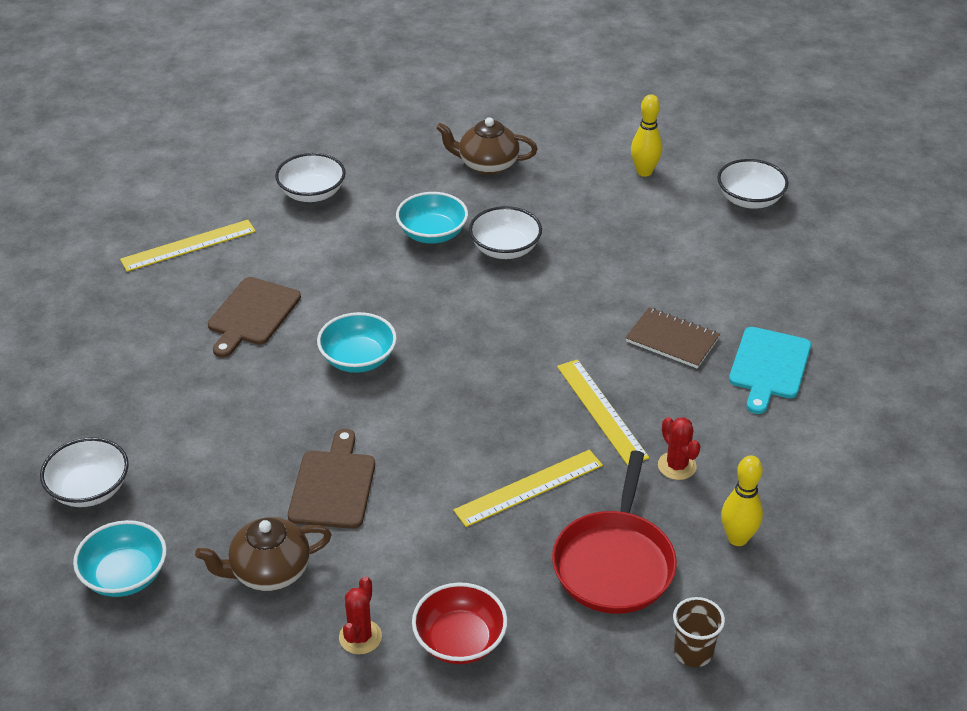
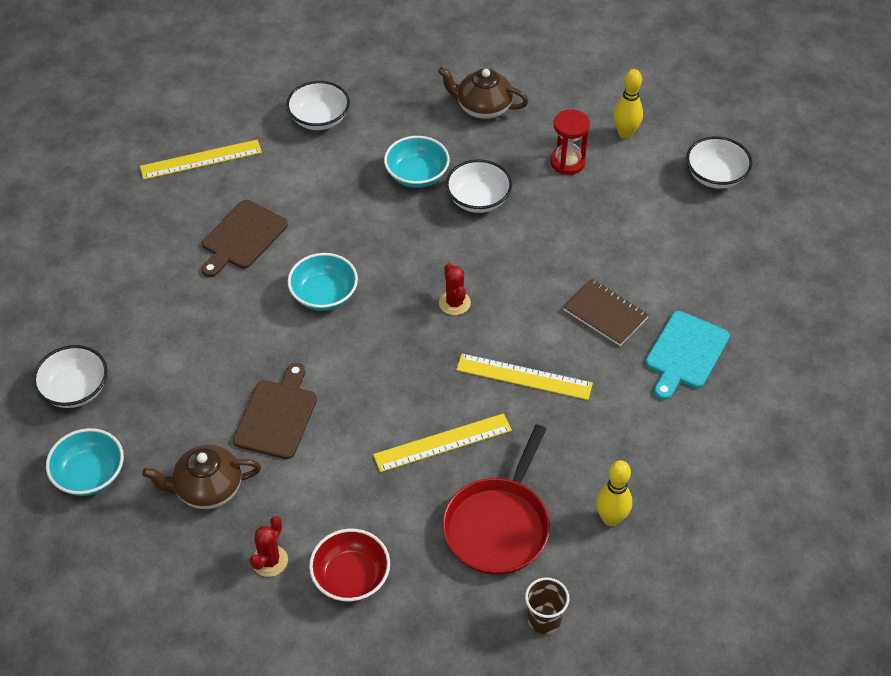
camera: 10 degrees right, 10 degrees up
(591, 204) = (567, 162): none -> red hourglass
(601, 411) = (524, 377): yellow ruler -> yellow ruler turned 60 degrees counterclockwise
(677, 466) = (576, 440): red cactus -> red cactus (454, 303)

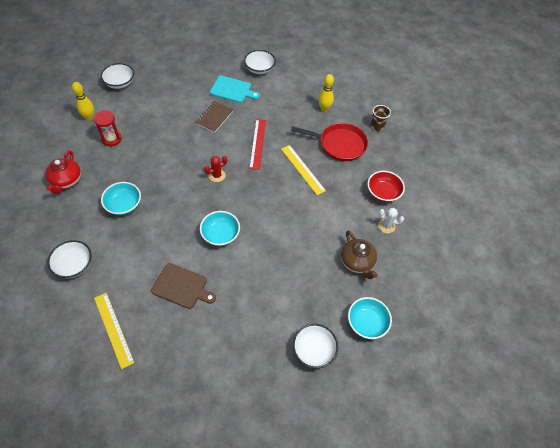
camera: 105 degrees left, 5 degrees up
(270, 561) = (386, 226): red cactus -> white cactus
(277, 416) = (305, 240): brown cutting board -> none
(478, 199) = (142, 174): white bowl -> white bowl (259, 69)
(482, 108) = (66, 181): brown teapot -> red teapot
(524, 377) = (257, 143): yellow ruler -> red ruler

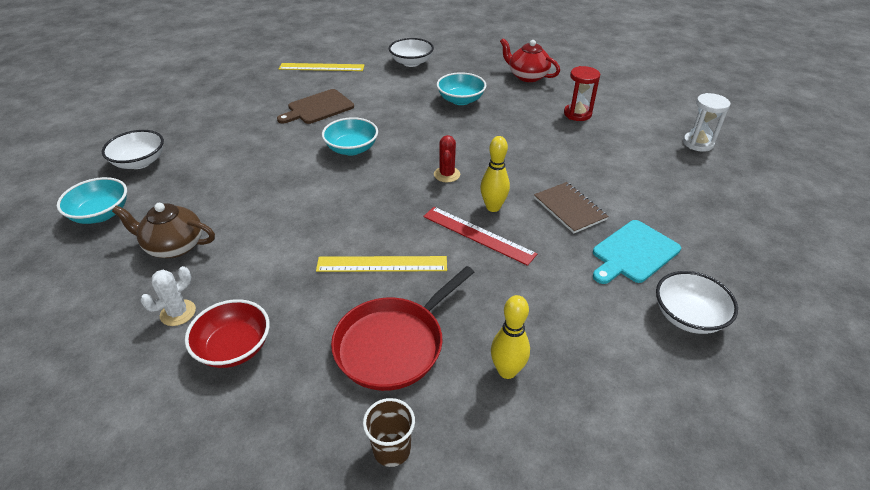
camera: 125 degrees right, 15 degrees down
(89, 117) = (630, 107): yellow bowling pin -> yellow bowling pin (493, 207)
(120, 83) = (698, 143): white bowl -> white hourglass

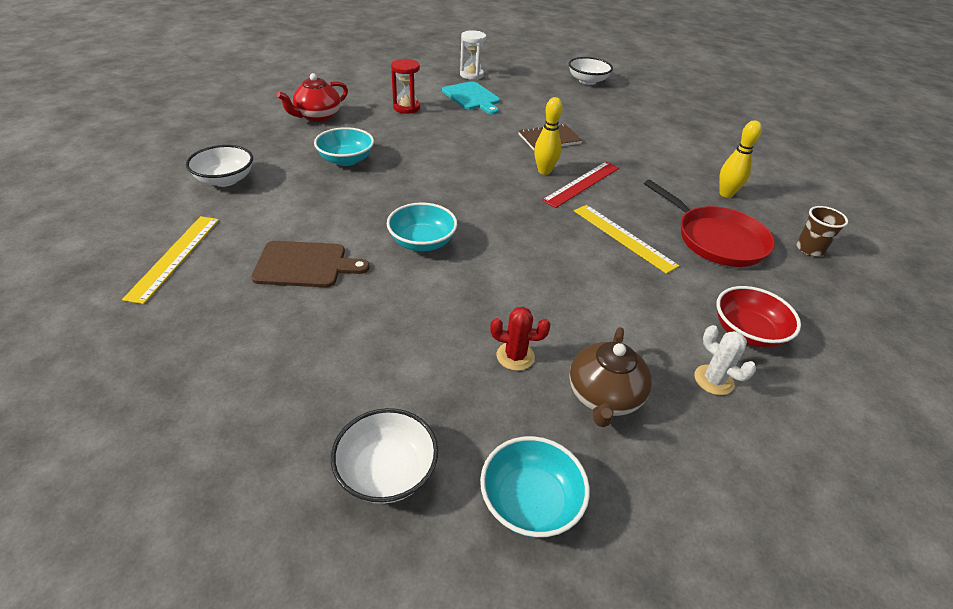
camera: 85 degrees left, 0 degrees up
(318, 108) = (305, 265): brown cutting board -> brown cutting board turned 60 degrees counterclockwise
(382, 264) = (623, 237): yellow ruler -> yellow ruler turned 45 degrees counterclockwise
(447, 174) = (489, 187): red cactus -> red cactus (515, 356)
(633, 253) = (602, 127): turquoise cutting board -> turquoise cutting board (472, 97)
(688, 316) = (661, 124): white bowl -> white bowl (587, 81)

